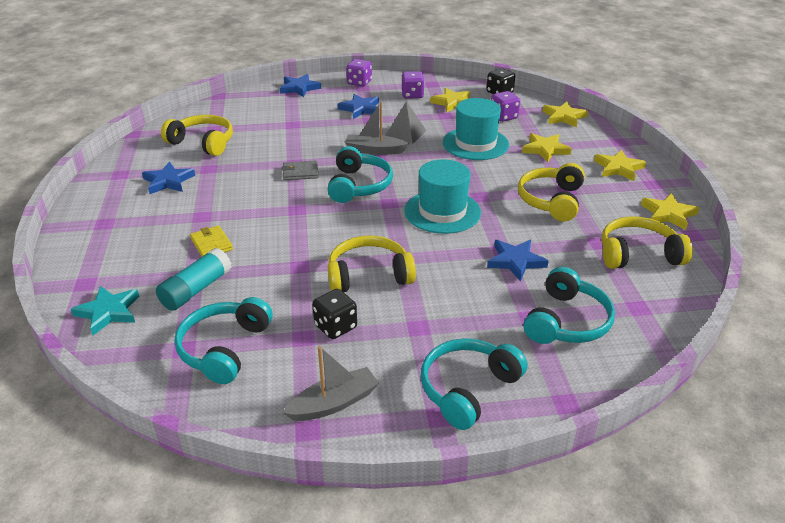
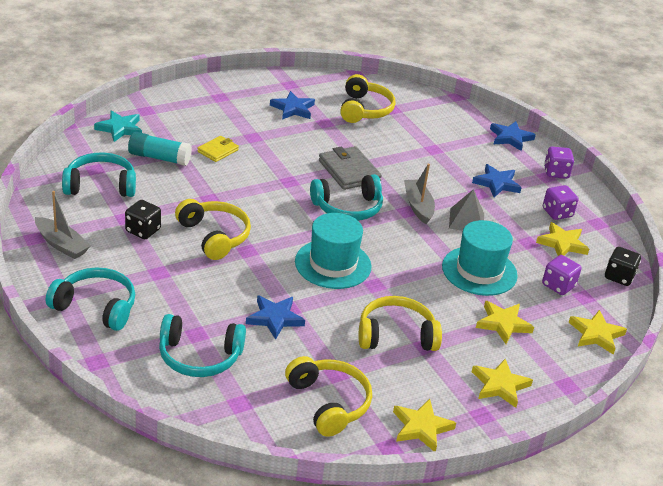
camera: 65 degrees right, 0 degrees up
(300, 172) = (349, 171): grey wallet -> grey wallet, size x1.65

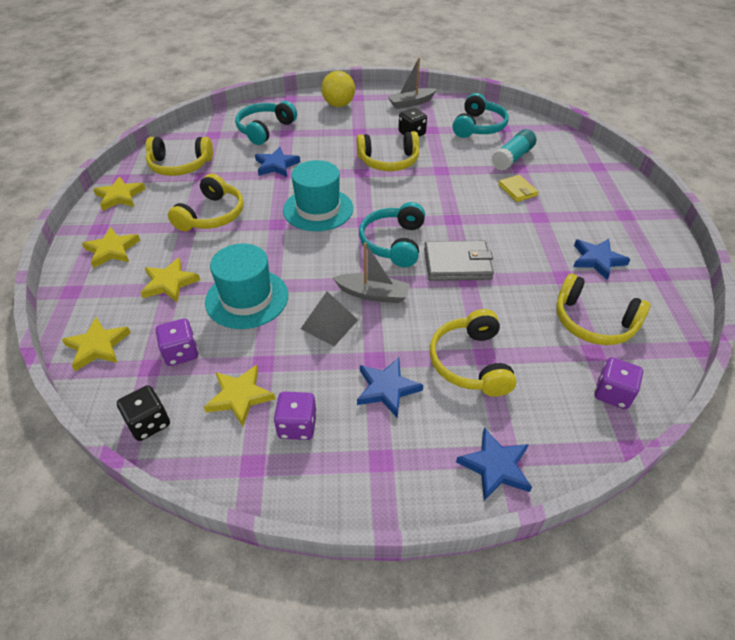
camera: 120 degrees right, 10 degrees up
(96, 307) = (339, 105): turquoise headphones -> yellow ball
(120, 129) = (565, 148): turquoise star -> none
(444, 154) = (470, 362): none -> yellow headphones
(556, 172) = (385, 480): purple dice -> purple dice (612, 393)

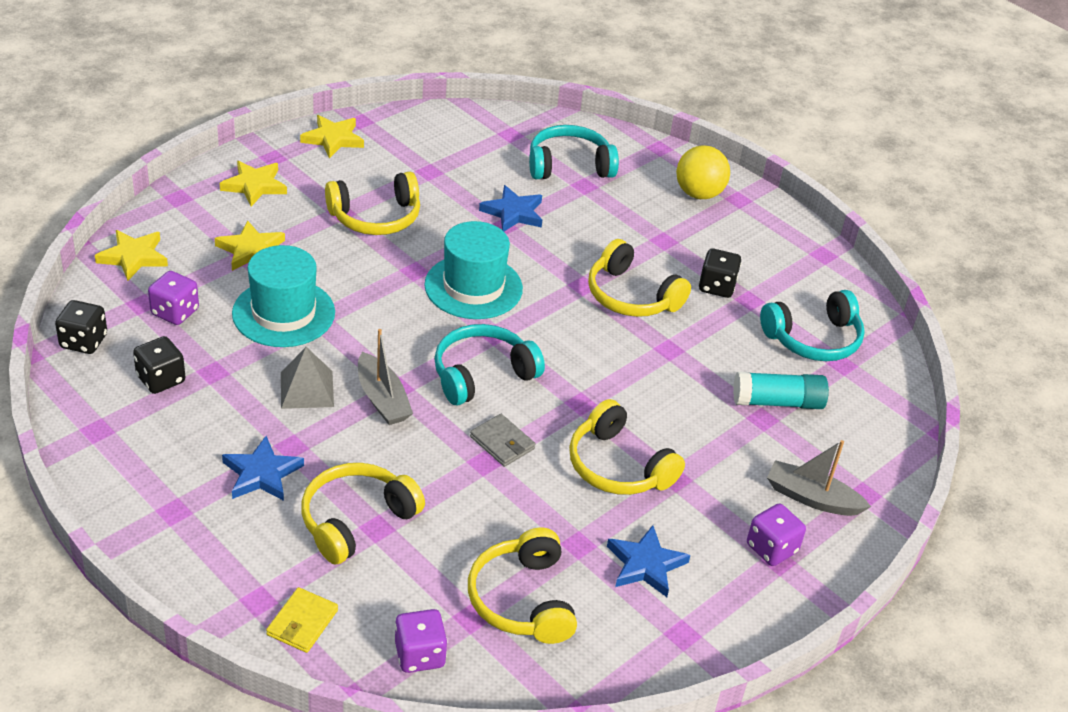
camera: 45 degrees right, 5 degrees down
(180, 165) = (428, 146): yellow headphones -> yellow headphones (618, 466)
(239, 396) = (161, 379): yellow star -> black dice
(297, 426) = (162, 435): purple dice -> purple dice (771, 548)
(411, 103) = (788, 252): grey boat -> grey boat (812, 498)
(457, 264) = (502, 443): grey wallet -> grey wallet, size x0.61
(495, 466) = (236, 596): blue star -> none
(517, 190) = (709, 436): yellow wallet -> yellow wallet (302, 622)

